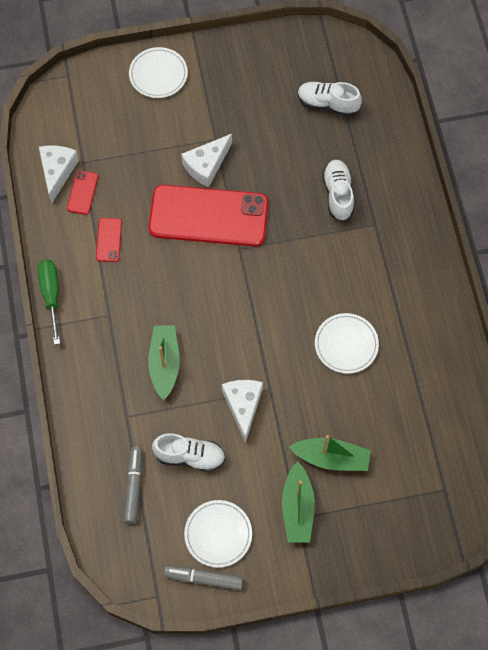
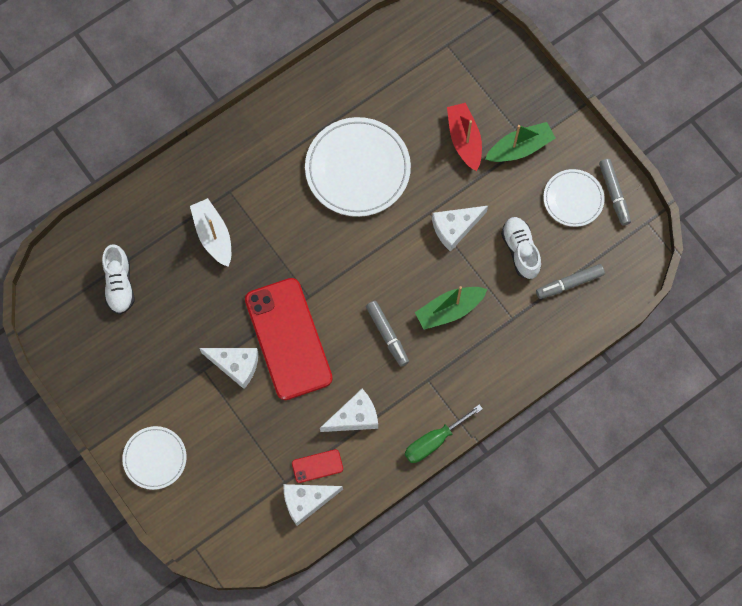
camera: 115 degrees left, 5 degrees up
(109, 240) = (354, 417): red phone -> white cheese
(169, 299) = (387, 335): none -> grey marker
(331, 458) = (464, 139): green boat -> red boat
(338, 194) = (213, 235): white shoe -> white boat
(346, 344) = (357, 169): white plate -> white plate, size x1.74

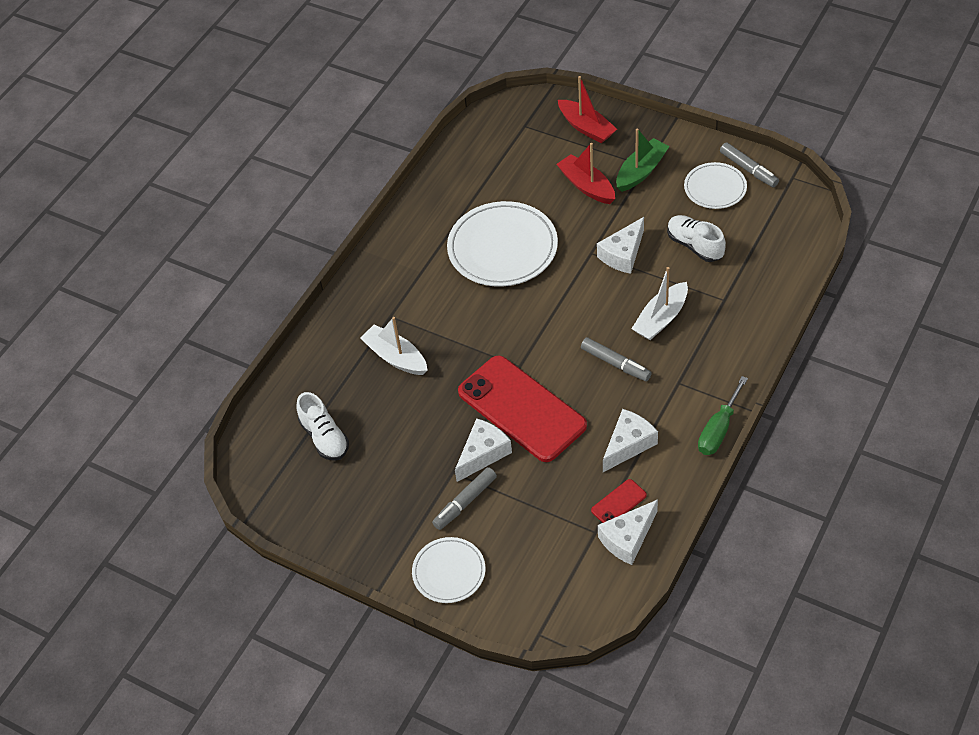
camera: 20 degrees left, 20 degrees down
(236, 365) = (483, 454): white cheese -> white cheese turned 45 degrees counterclockwise
(449, 310) = (661, 318): green boat -> white boat
(499, 74) = (586, 127): none -> red boat
(569, 283) = (757, 251): grey marker -> grey marker (465, 502)

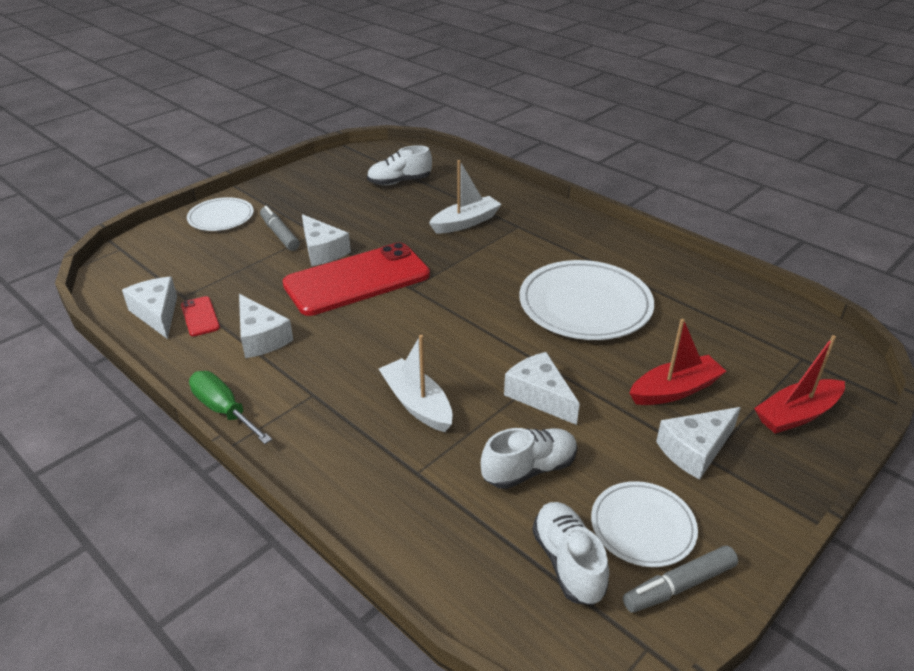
camera: 100 degrees right, 15 degrees down
(615, 363) = (372, 352): grey marker -> none
(641, 171) = (695, 450): green boat -> white cheese
(756, 215) = (568, 562): none -> white shoe

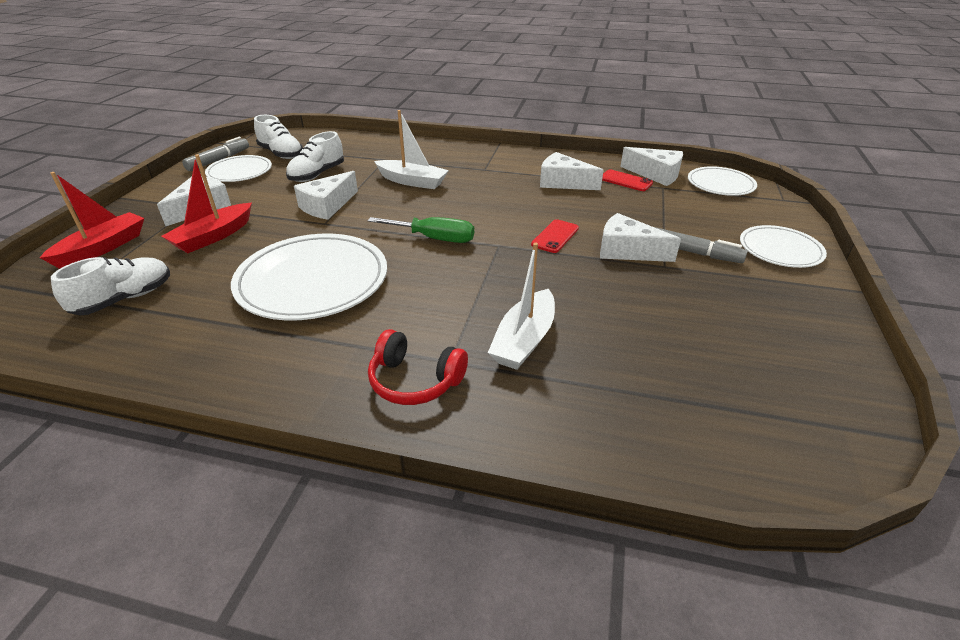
camera: 150 degrees right, 0 degrees up
(130, 280) = (720, 184): none -> white plate
(224, 410) = (525, 152): green screwdriver -> green screwdriver (434, 238)
(357, 280) = (555, 236): red phone -> red phone, size x0.40
(399, 182) = (699, 382): white shoe -> white shoe (124, 299)
(539, 396) = (327, 206): white cheese -> white cheese turned 105 degrees clockwise
(545, 223) = (415, 381): none -> red headphones

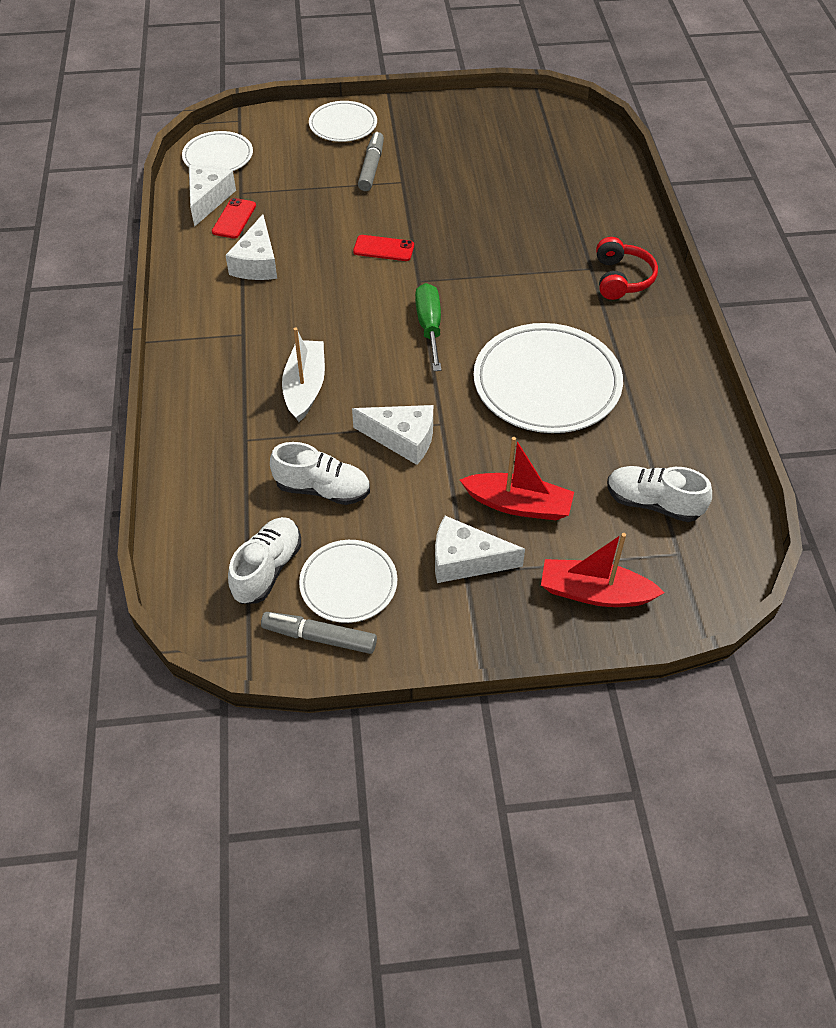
camera: 110 degrees left, 15 degrees up
(524, 340) = (545, 238): white boat -> none
(627, 251) = (388, 203): white cheese -> none

